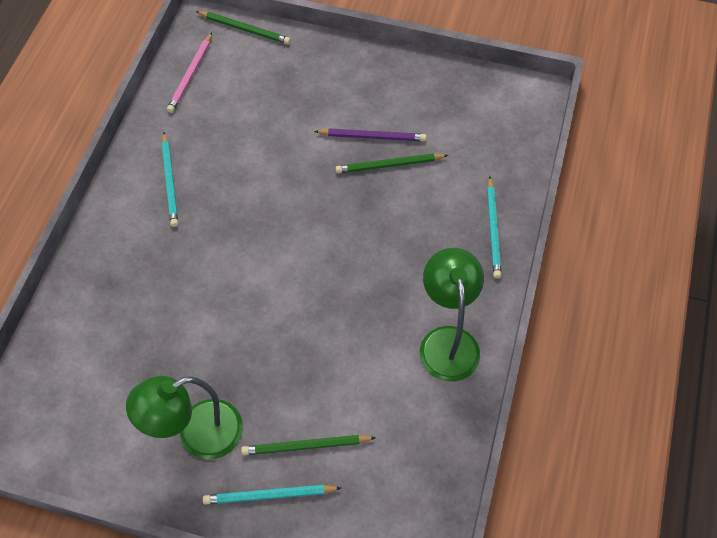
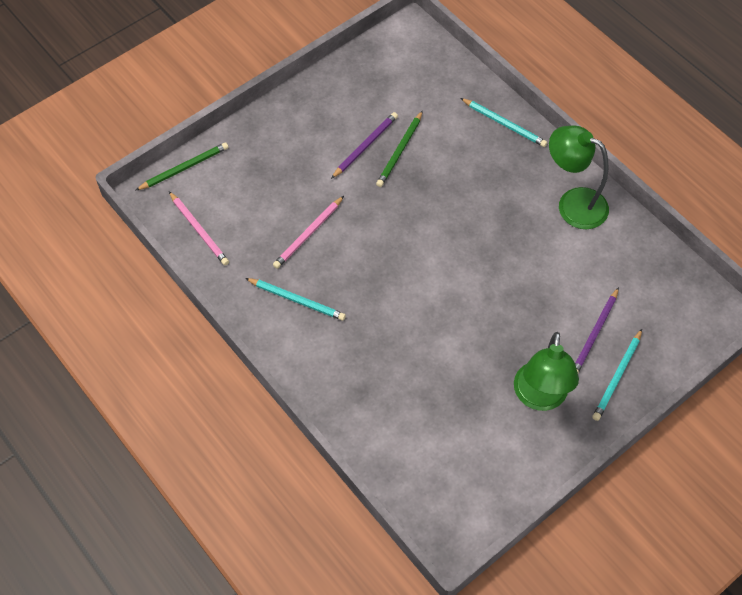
camera: 55 degrees left, 0 degrees up
(244, 150) = (308, 234): none -> pink pencil
(306, 446) = (594, 334): green pencil -> purple pencil

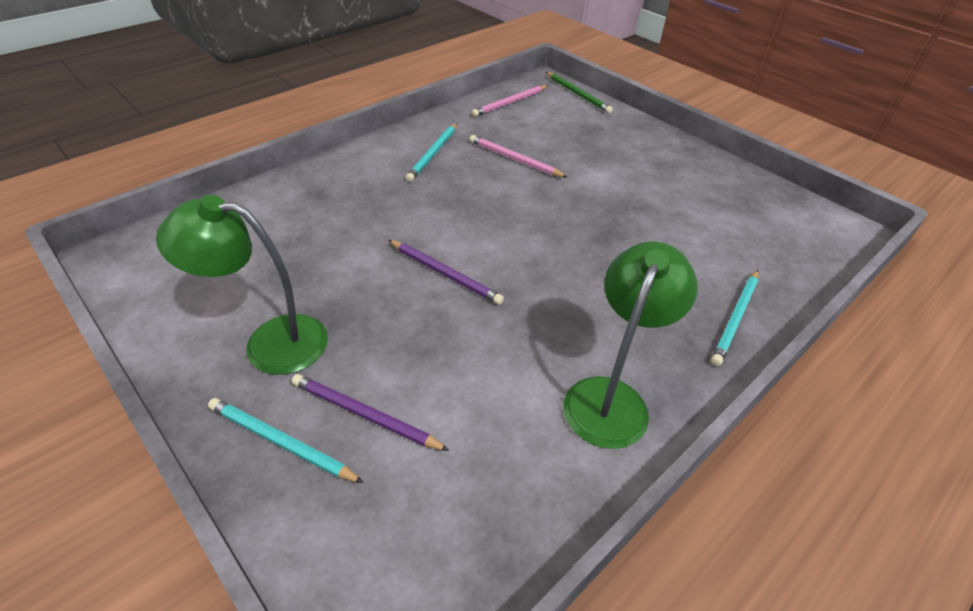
camera: 85 degrees right, 15 degrees down
(365, 146) = (644, 195): purple pencil -> purple pencil (445, 274)
(400, 151) = (647, 220): green pencil -> none

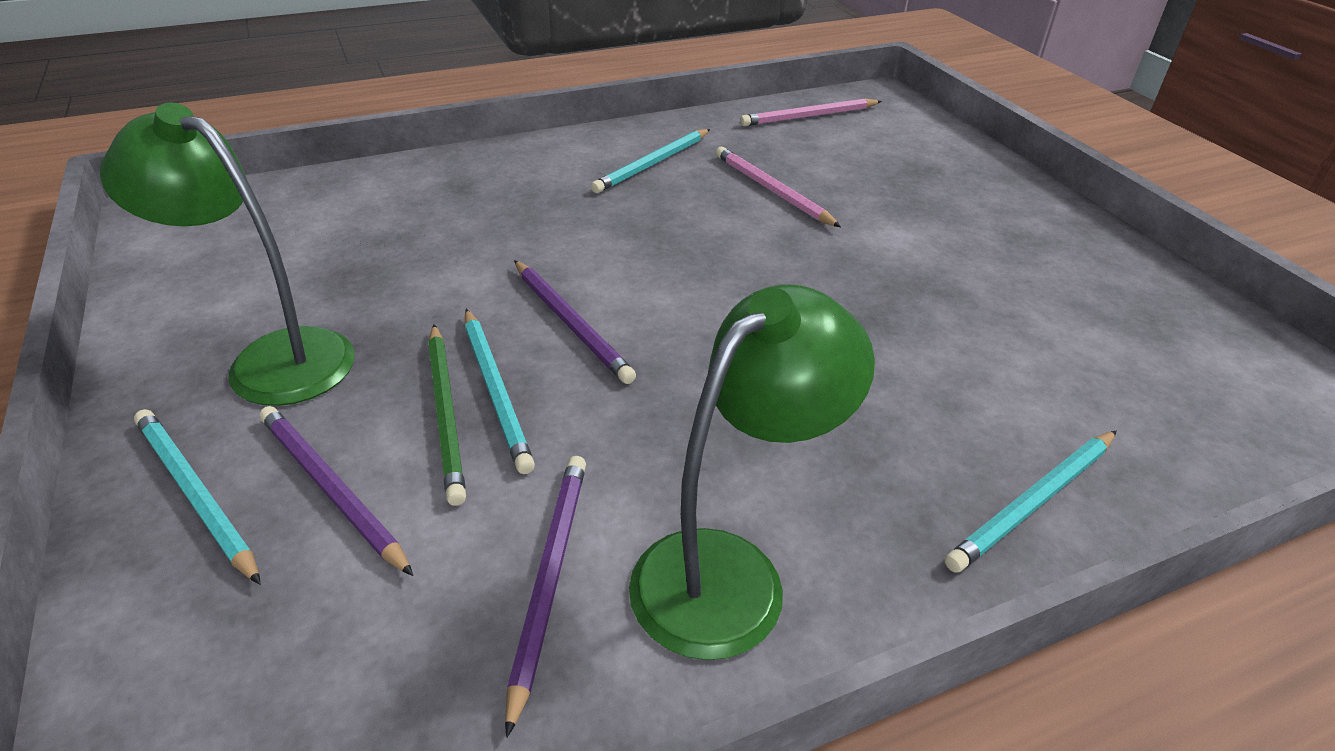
camera: 20 degrees right, 5 degrees down
(426, 327) = (496, 390): none -> turquoise pencil
(521, 429) = (549, 578): none -> purple pencil
(578, 94) = (925, 120): green pencil -> green pencil (446, 413)

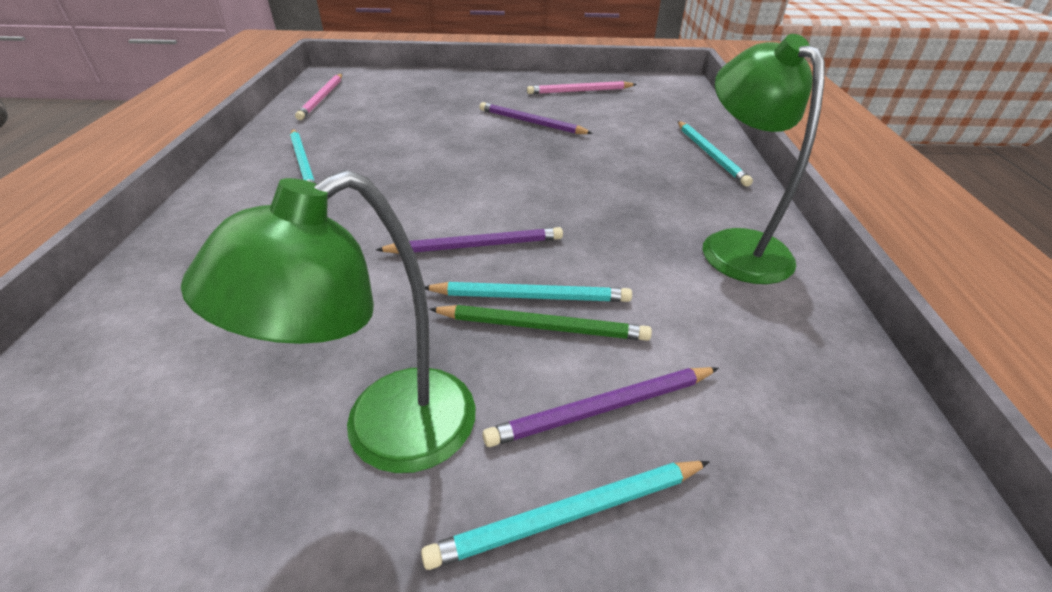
camera: 65 degrees left, 0 degrees up
(549, 578) = (725, 311): purple pencil -> purple pencil (531, 122)
(771, 190) = (395, 134): pink pencil -> pink pencil (579, 91)

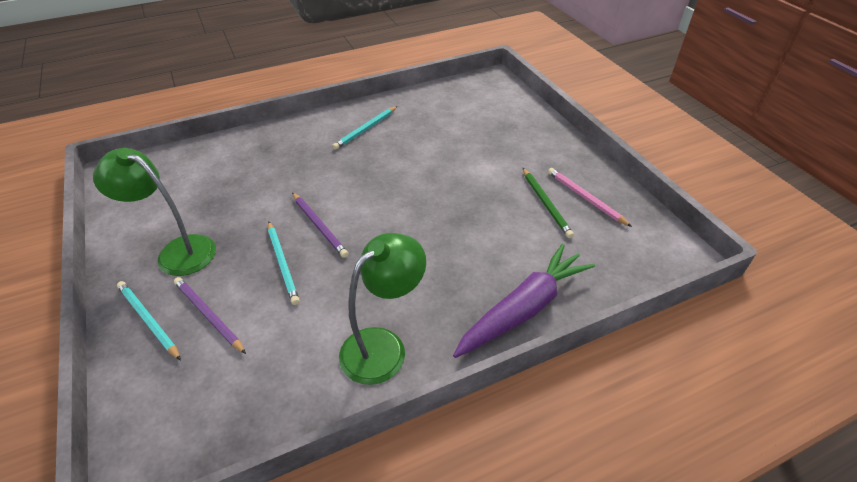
camera: 65 degrees right, 5 degrees up
(322, 98) = (452, 94): pink pencil -> none
(531, 122) = (497, 192): purple pencil -> none
(542, 326) = (260, 276): green pencil -> green pencil (546, 204)
(710, 155) = (523, 308): turquoise pencil -> purple carrot

